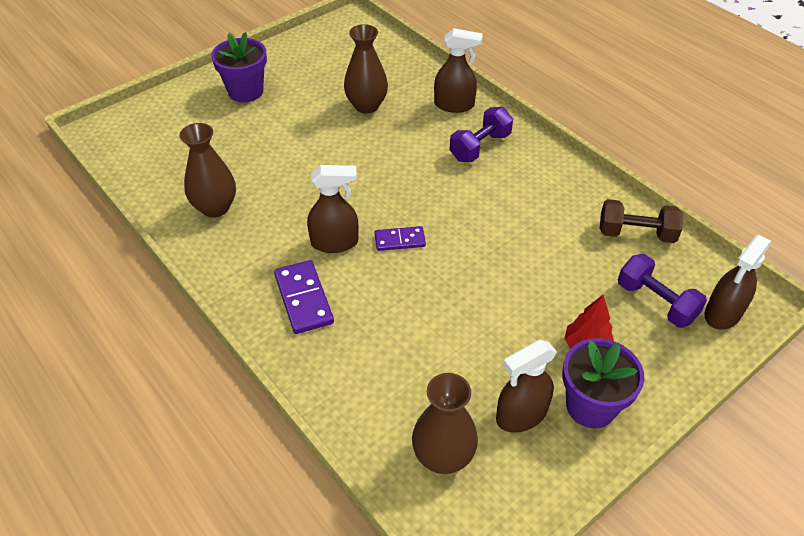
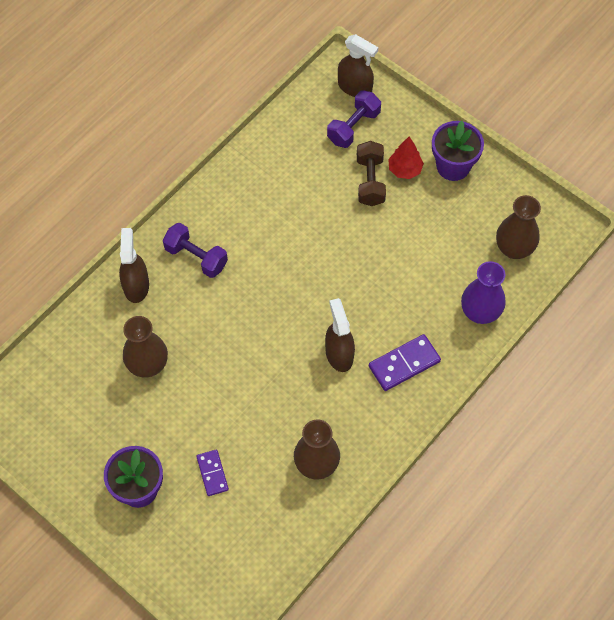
camera: 100 degrees left, 15 degrees up
(351, 392) = (480, 312): none -> purple vase
(400, 240) = (326, 305): purple domino -> purple domino (212, 473)
(521, 415) = (471, 206): brown spray bottle -> none
(636, 233) = (285, 138): brown dumbbell -> brown dumbbell (370, 181)

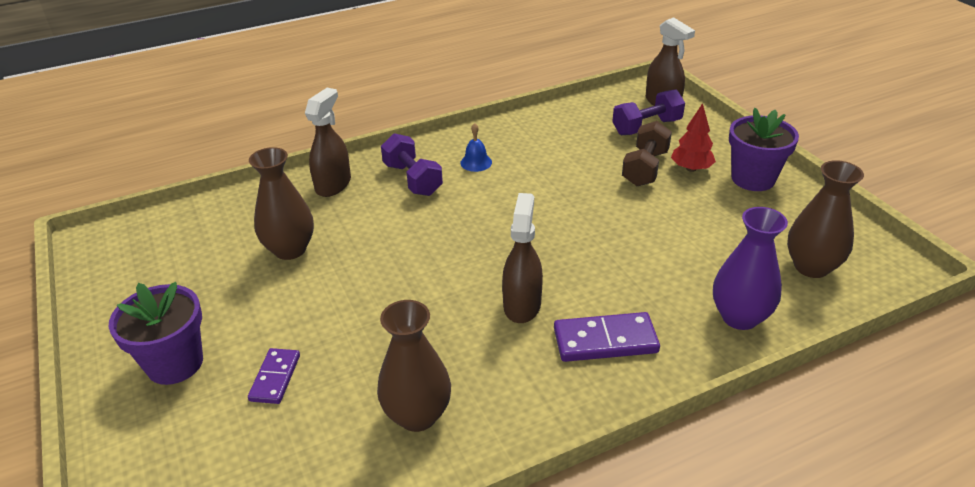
camera: 25 degrees right, 25 degrees down
(236, 219) = (476, 162): none -> blue bell

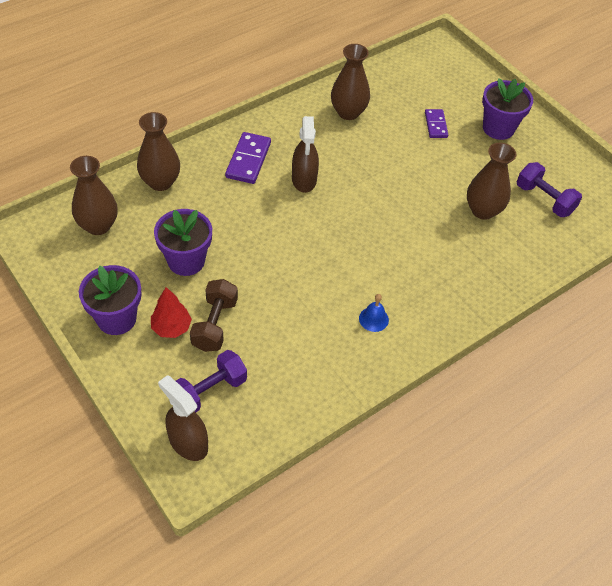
camera: 165 degrees right, 15 degrees up
(333, 185) = (488, 279): brown spray bottle -> none
(412, 179) = (423, 291): purple dumbbell -> purple dumbbell (544, 199)
(605, 341) = (248, 160): purple domino -> purple domino turned 60 degrees counterclockwise
(684, 222) = (186, 261): none -> purple flower pot
(739, 317) = (160, 182): purple vase -> brown vase

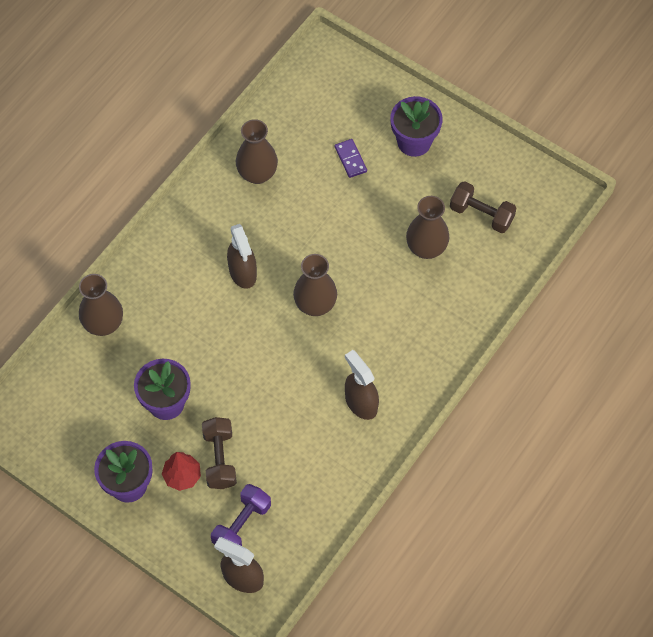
camera: 15 degrees left, 10 degrees up
(98, 225) = (66, 394): brown vase -> brown vase (315, 305)
(248, 160) = (179, 268): purple domino -> none
(373, 319) = (361, 403): blue bell -> brown spray bottle
(544, 199) = (481, 214): purple dumbbell -> brown dumbbell

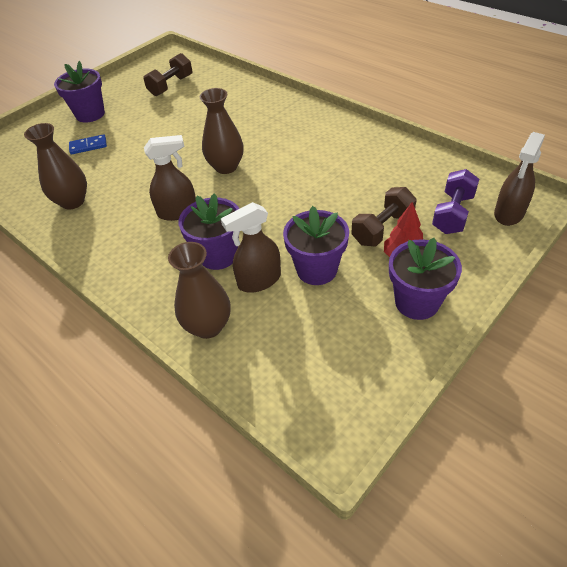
camera: 80 degrees left, 15 degrees down
(184, 318) = (218, 255): none -> purple flower pot
(220, 459) = (382, 228): brown dumbbell -> brown dumbbell turned 45 degrees counterclockwise
(242, 525) = (453, 214): purple dumbbell -> purple dumbbell turned 75 degrees clockwise
(350, 159) = (88, 146): purple domino -> blue domino
(361, 403) = (326, 143): brown spray bottle -> brown spray bottle (259, 280)
(426, 248) = (190, 110): brown vase -> none

